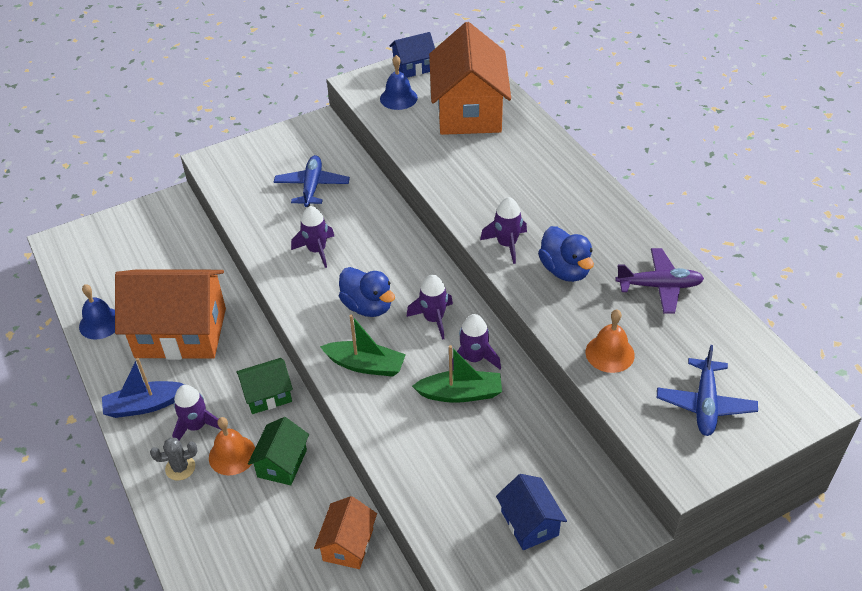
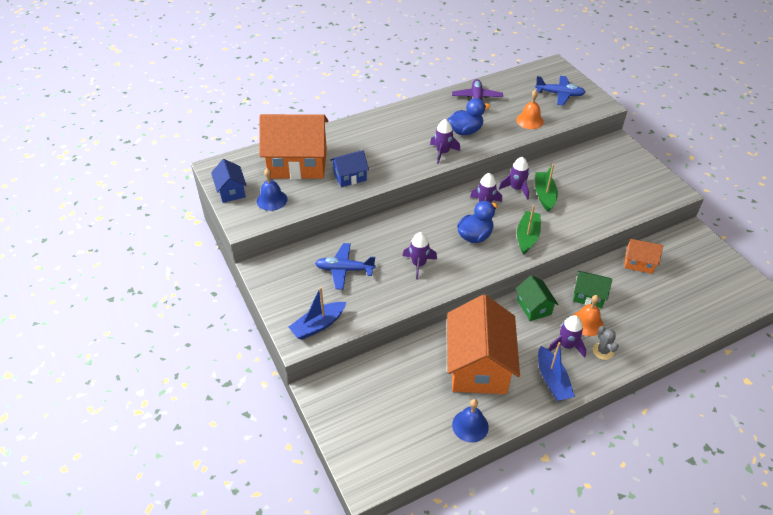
camera: 90 degrees left, 0 degrees up
(230, 172) = (318, 325): none -> blue boat
(529, 523) = (627, 173): blue house -> blue house (350, 177)

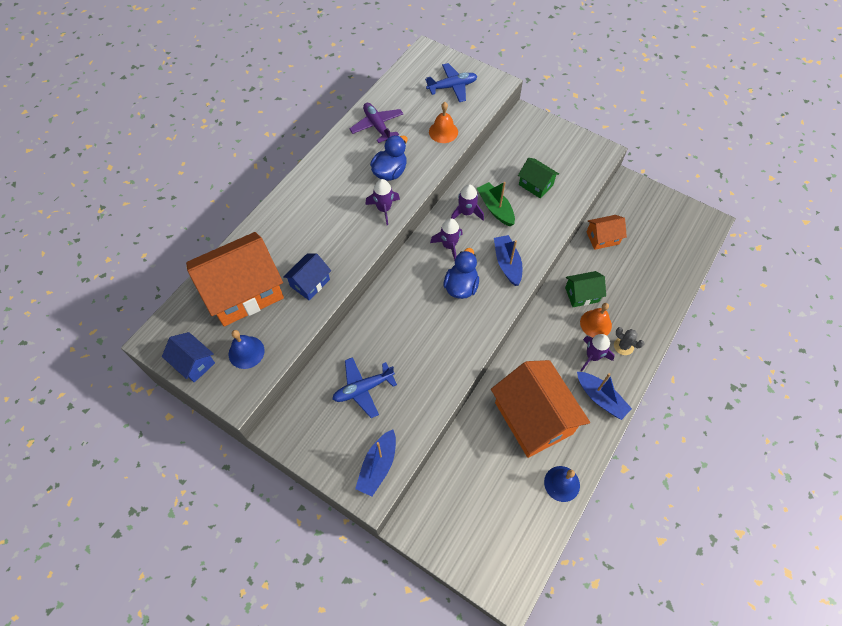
camera: 30 degrees left, 15 degrees up
(418, 264) = (429, 345): purple rocket -> none
(527, 236) = (507, 264): green boat -> blue boat
(534, 307) = (544, 330): green house -> green house (536, 185)

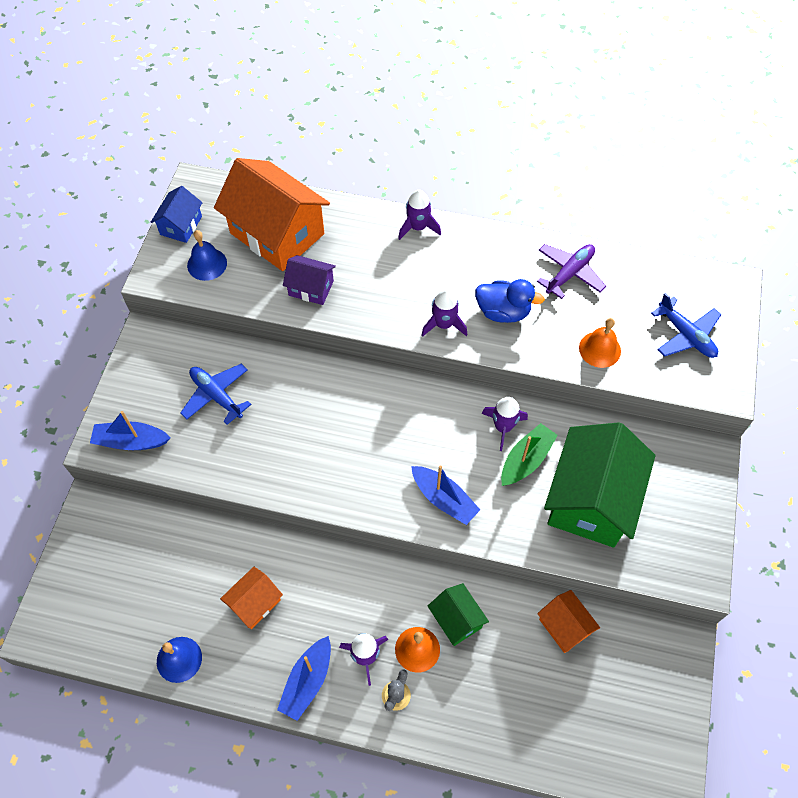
camera: 70 degrees right, 0 degrees up
(310, 283) = (311, 288): blue house -> purple house
(449, 246) = (442, 422): purple rocket -> purple rocket (418, 227)
(461, 286) = (388, 455): blue duck -> none
(507, 264) = (444, 499): blue boat -> blue boat turned 75 degrees clockwise
(533, 418) = (254, 603): orange house -> orange house, size x0.49
(536, 185) = (591, 500): green house -> green house, size x2.05

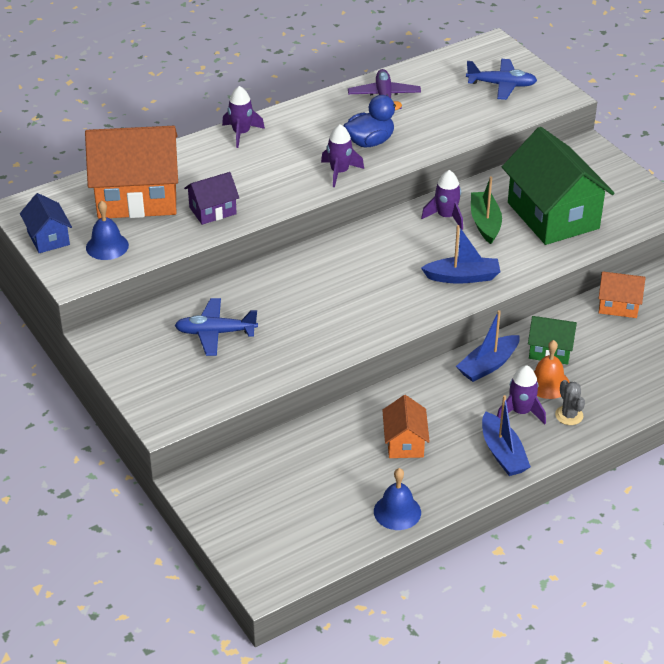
camera: 45 degrees left, 20 degrees down
(131, 441) = (187, 401): blue boat -> blue boat (488, 365)
(599, 349) = (460, 123): orange bell -> none

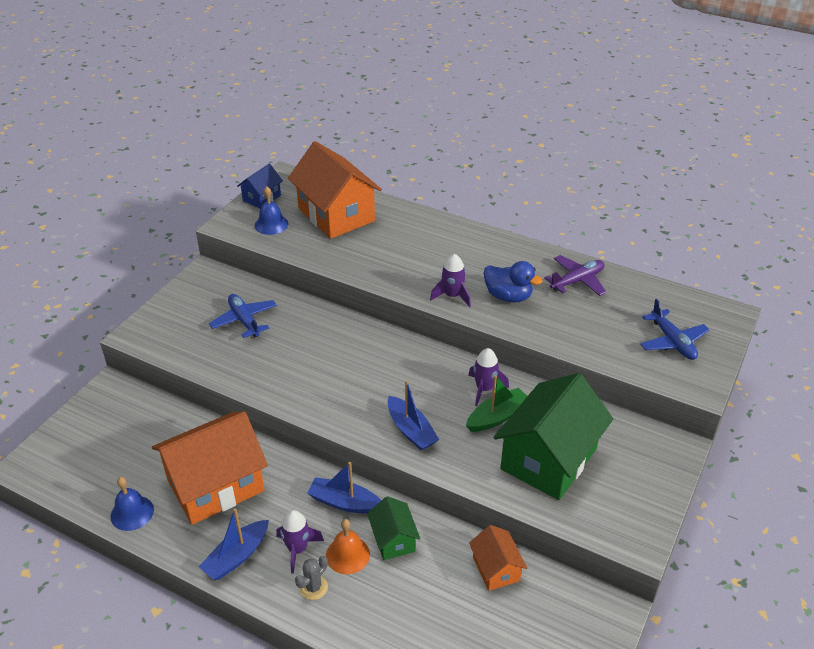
camera: 60 degrees right, 0 degrees up
(212, 211) = (349, 253): purple house -> none
(241, 133) = (455, 229): purple rocket -> none
(405, 442) = (216, 485): orange house -> orange house, size x2.05

